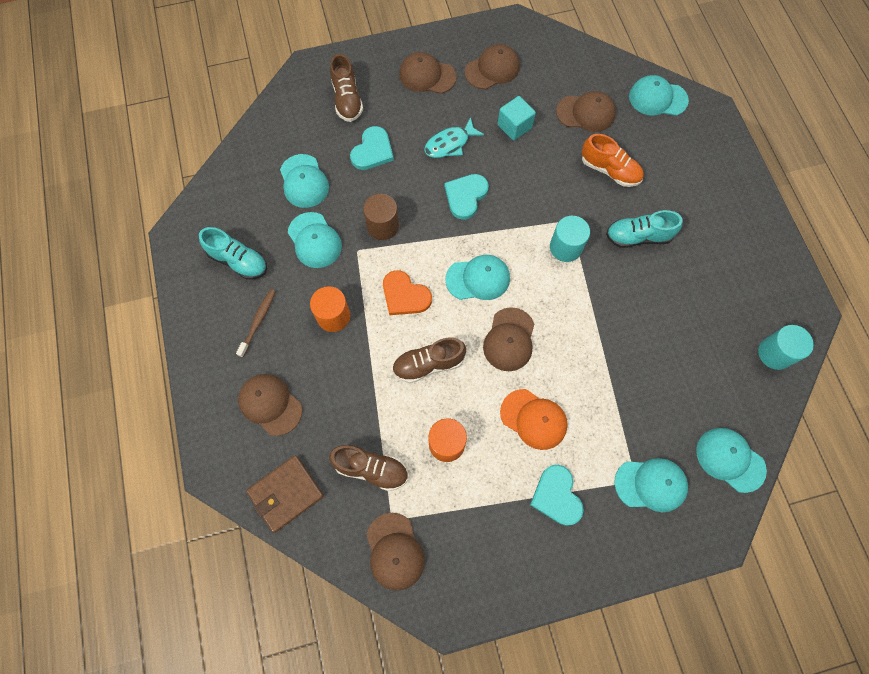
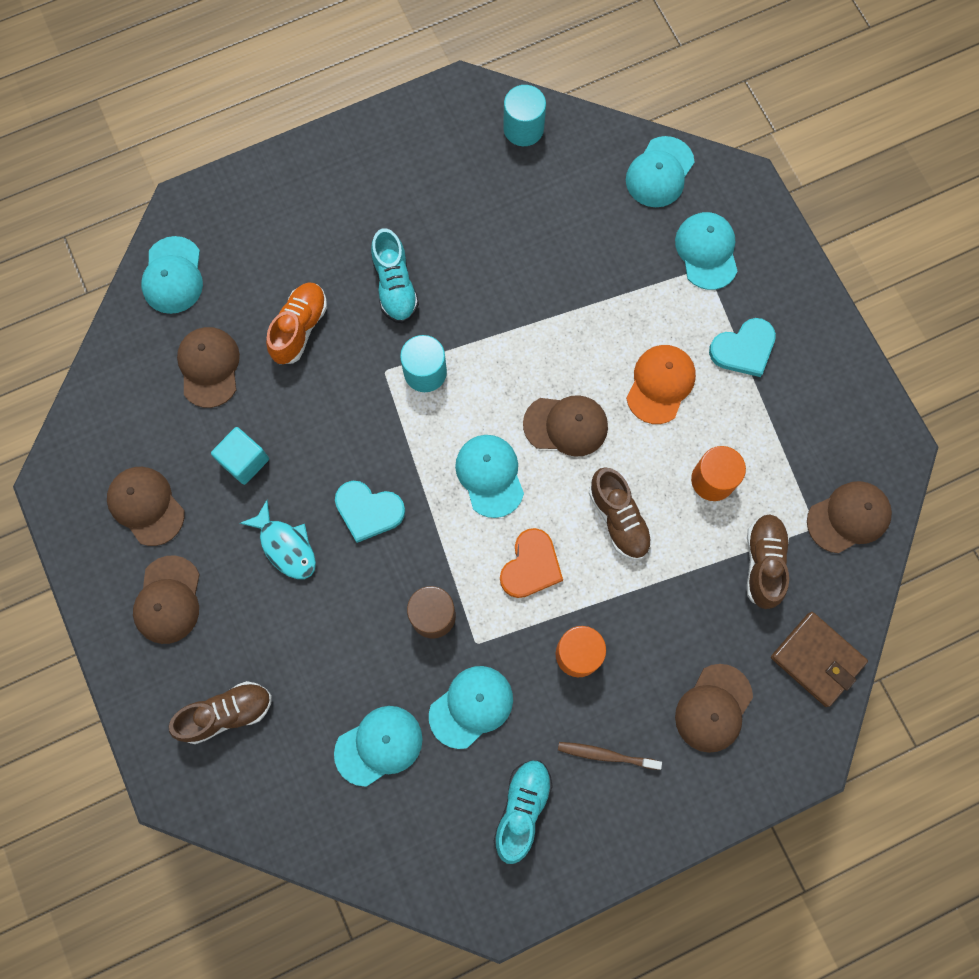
camera: 100 degrees left, 5 degrees up
(372, 151) = (312, 655): turquoise heart -> none

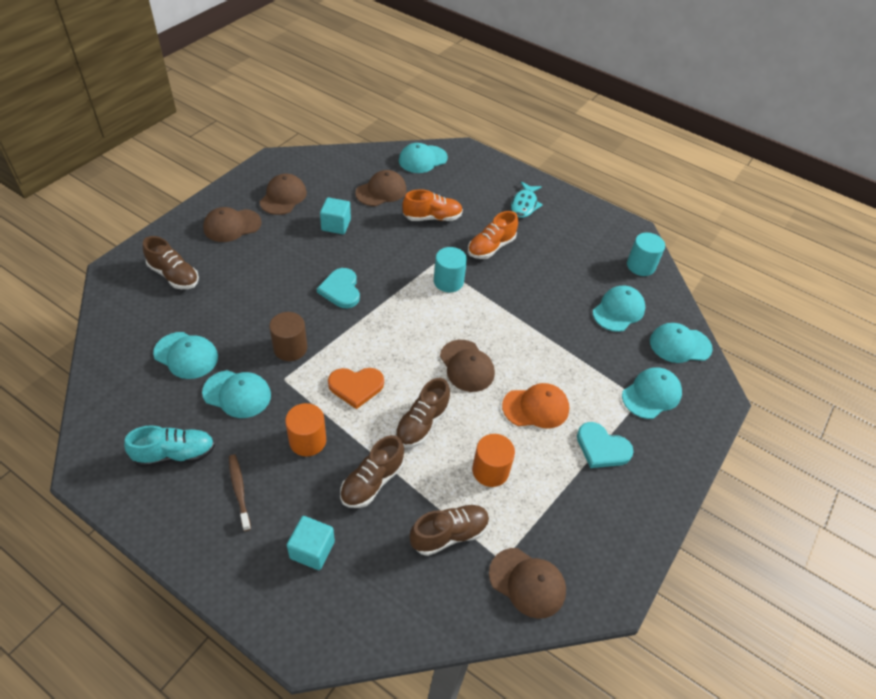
camera: 55 degrees right, 25 degrees down
(286, 546) = (294, 262): turquoise fish -> turquoise fish (524, 205)
(395, 286) = (491, 247): turquoise shoe -> orange shoe
(490, 475) = (404, 339): turquoise cap -> turquoise cap (618, 310)
(665, 609) = (372, 481): none -> brown shoe
(713, 708) = (312, 550): brown cap -> turquoise cube
(817, 659) = (394, 612): brown wallet -> none

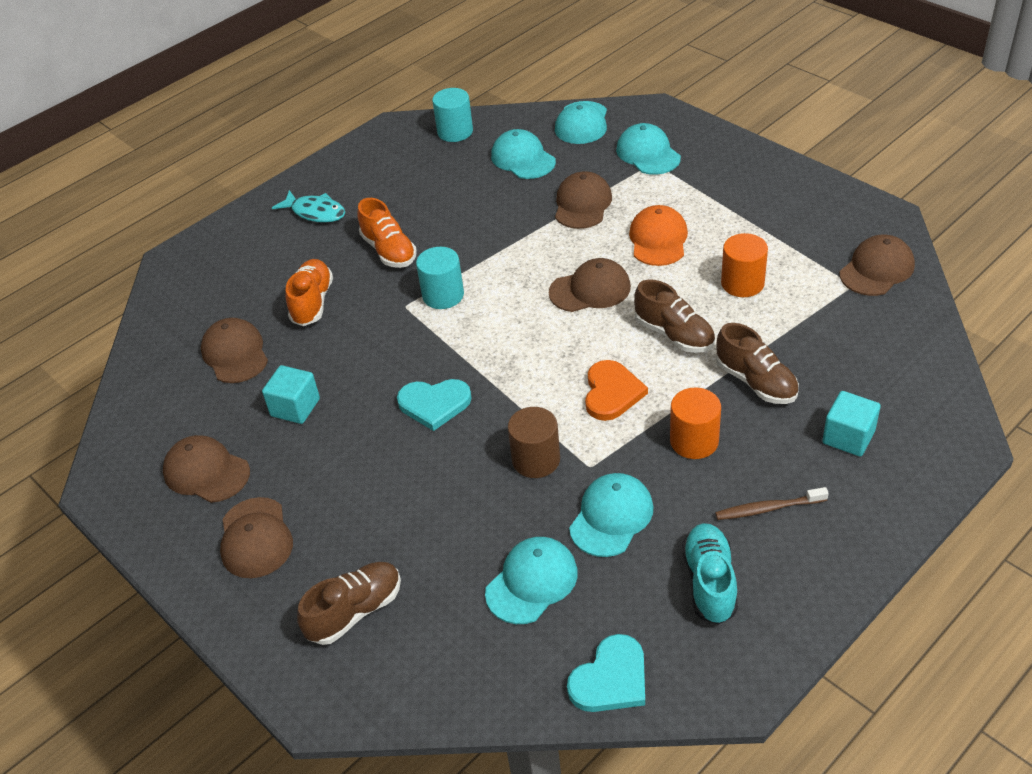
camera: 70 degrees left, 5 degrees down
(422, 159) = (178, 304): turquoise cap -> none
(449, 534) = (824, 322): brown shoe -> none
(570, 353) = (582, 204): none -> brown cap
(602, 448) = (715, 198): turquoise heart -> turquoise heart (611, 679)

